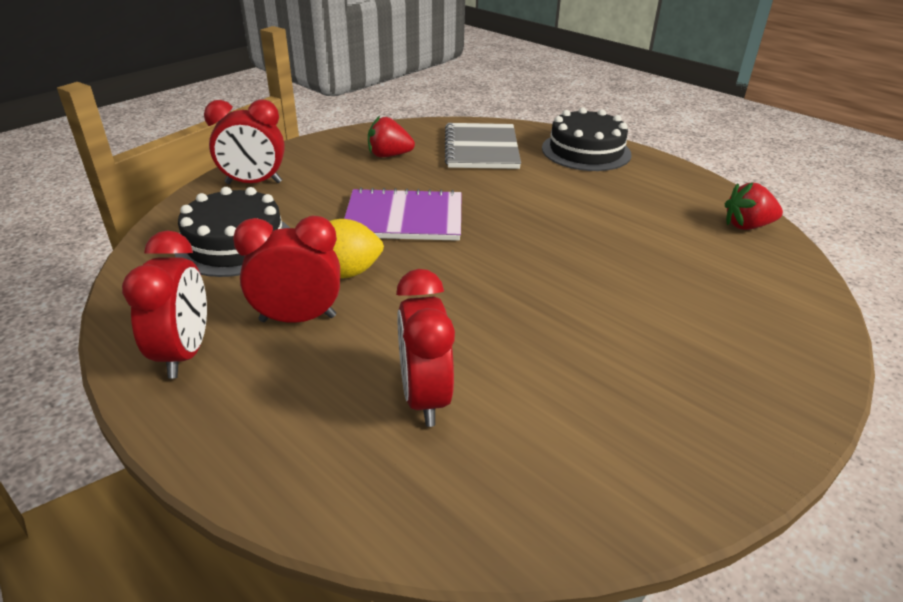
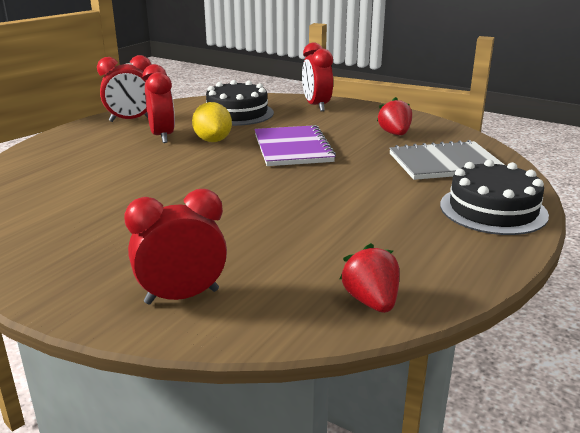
camera: 80 degrees right, 10 degrees down
(424, 397) = (89, 171): red clock -> red clock (182, 296)

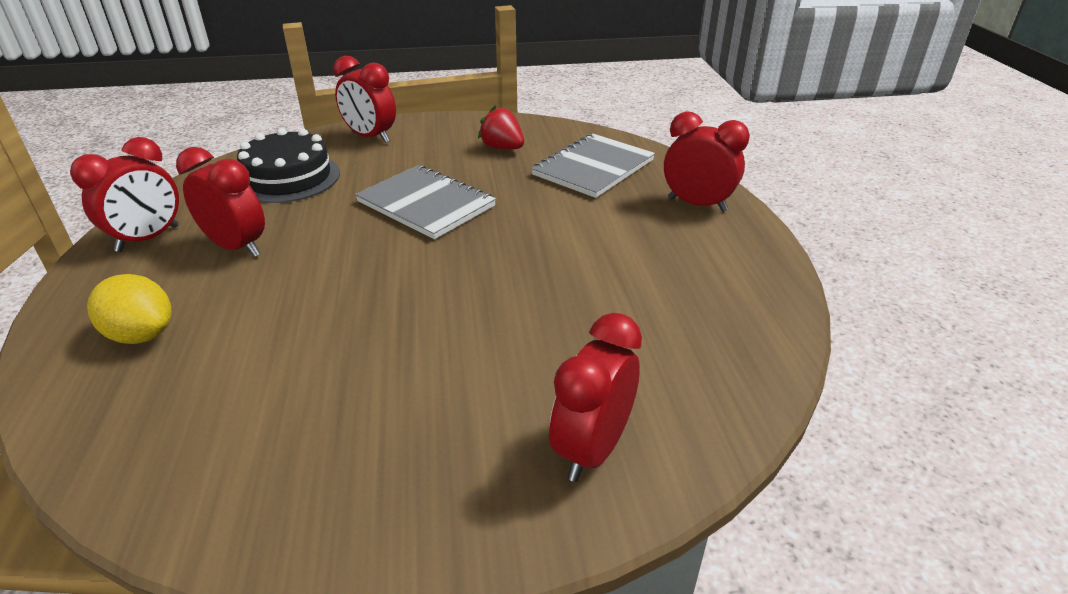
camera: 40 degrees left, 10 degrees up
(213, 140) = (316, 228): yellow lemon -> yellow lemon (142, 335)
(292, 148) = (426, 204): purple notebook -> grey notebook
(371, 301) = (747, 351): red strawberry -> none
(493, 210) = (697, 204): black cake -> red clock

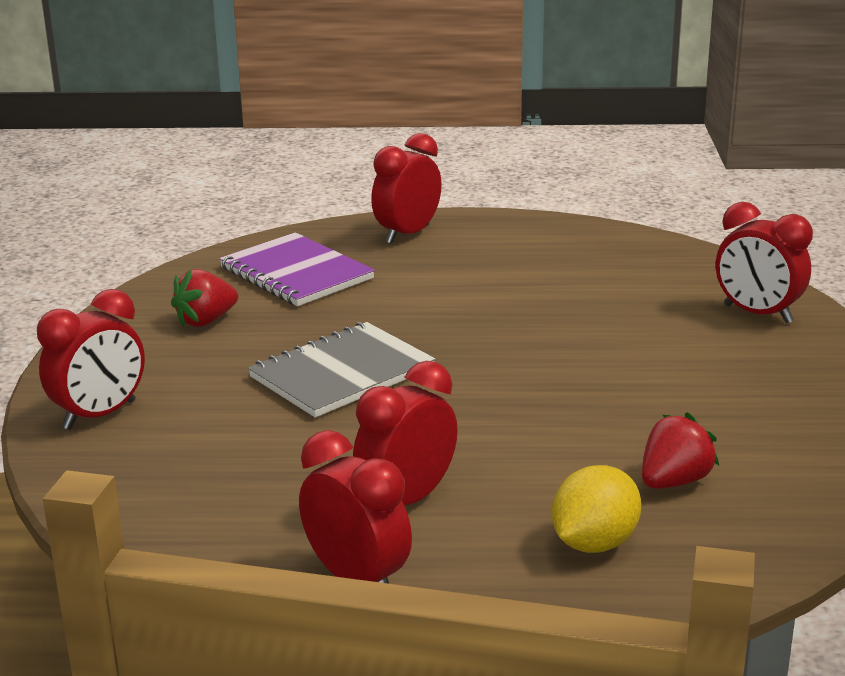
camera: 80 degrees left, 10 degrees down
(219, 378) = (674, 481): none -> red strawberry
(288, 178) = (209, 477): black cake -> none
(593, 168) = (296, 273): grey notebook -> purple notebook

